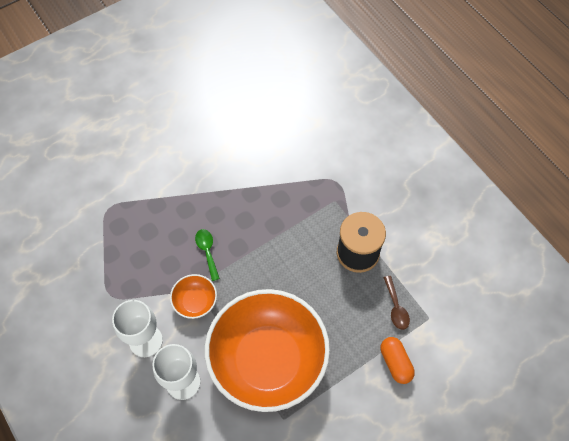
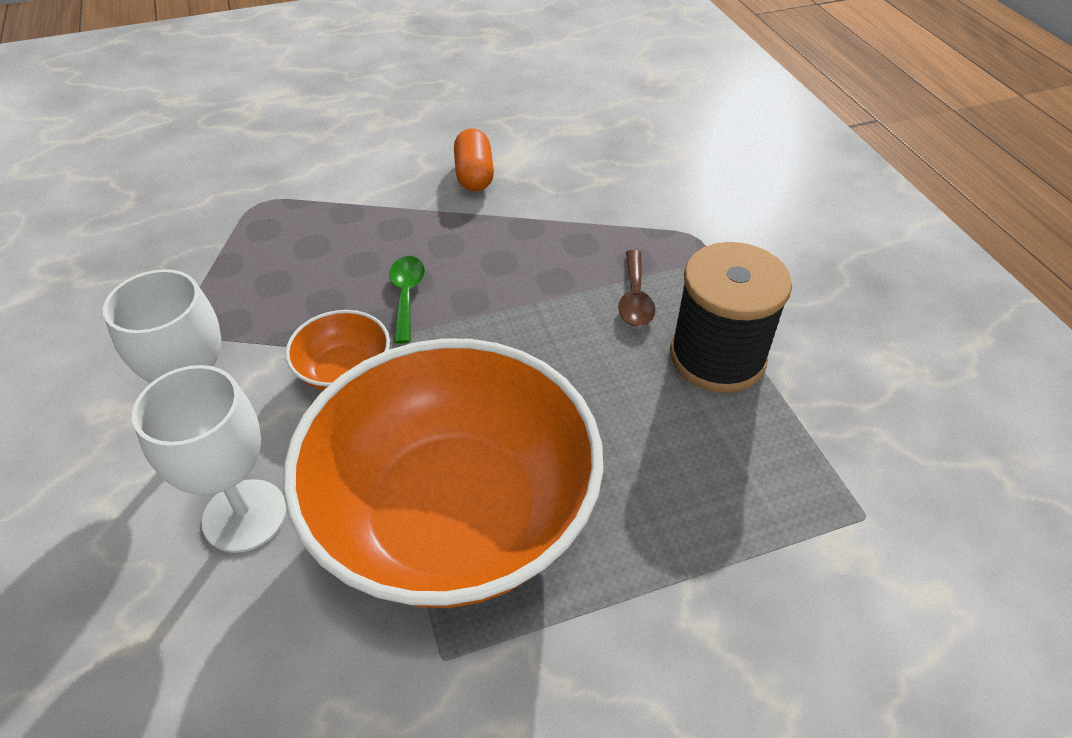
camera: 15 degrees right, 15 degrees down
(395, 363) = (765, 596): orange capsule -> orange capsule (474, 175)
(396, 308) = (786, 477): brown spoon -> brown spoon (635, 298)

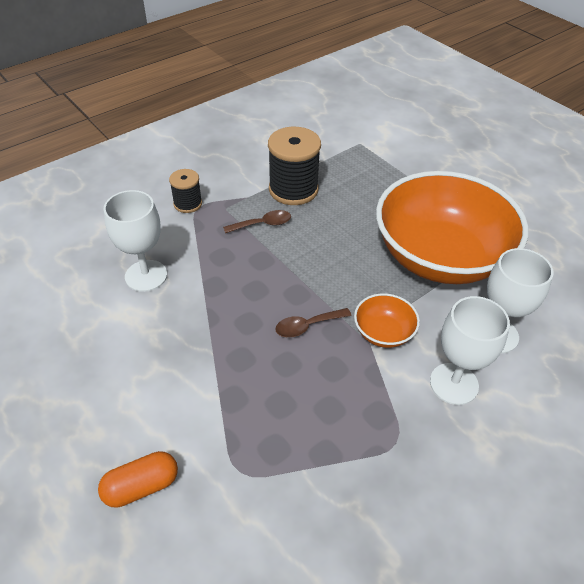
camera: 110 degrees left, 0 degrees up
(406, 295) = (307, 326): green spoon -> brown spoon
(474, 175) = (160, 332): orange capsule -> orange capsule (141, 486)
(573, 175) = (146, 276): none -> white goblet
(711, 229) = (188, 204): none -> black spool

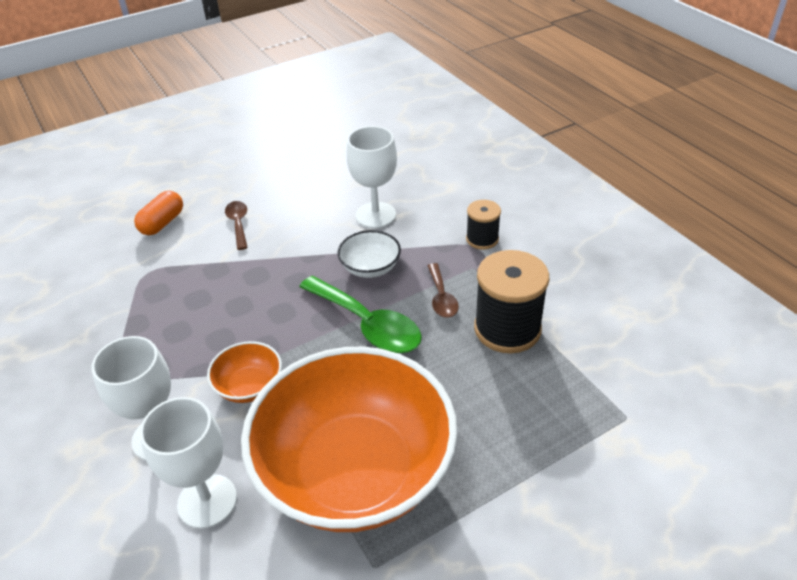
camera: 100 degrees right, 5 degrees down
(141, 486) = (162, 223): orange capsule -> orange capsule turned 45 degrees clockwise
(227, 271) = (370, 268): none -> white bowl
(299, 265) = (367, 324): none -> green spoon
(307, 326) = (279, 324): brown spoon -> brown spoon (238, 224)

